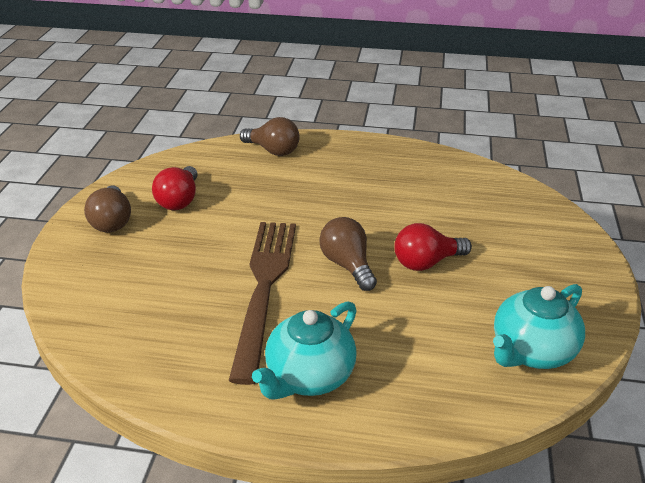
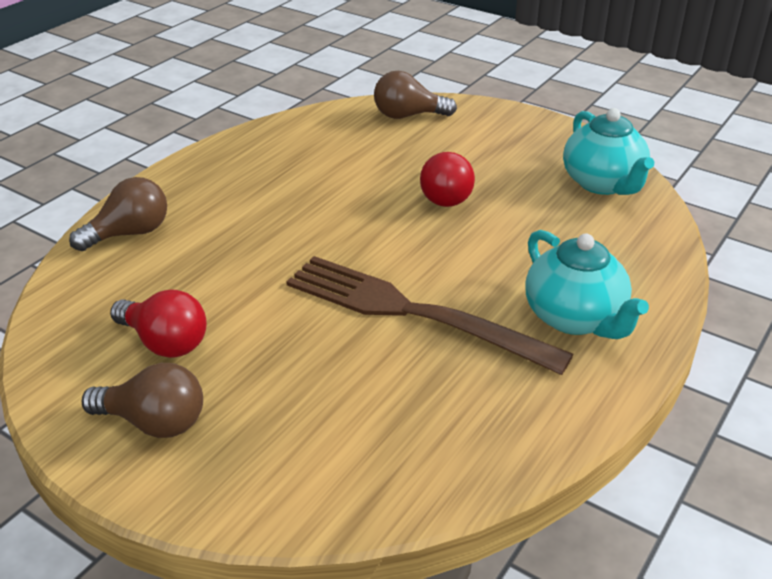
camera: 65 degrees left, 0 degrees up
(347, 265) = (414, 244): brown light bulb -> brown light bulb (408, 116)

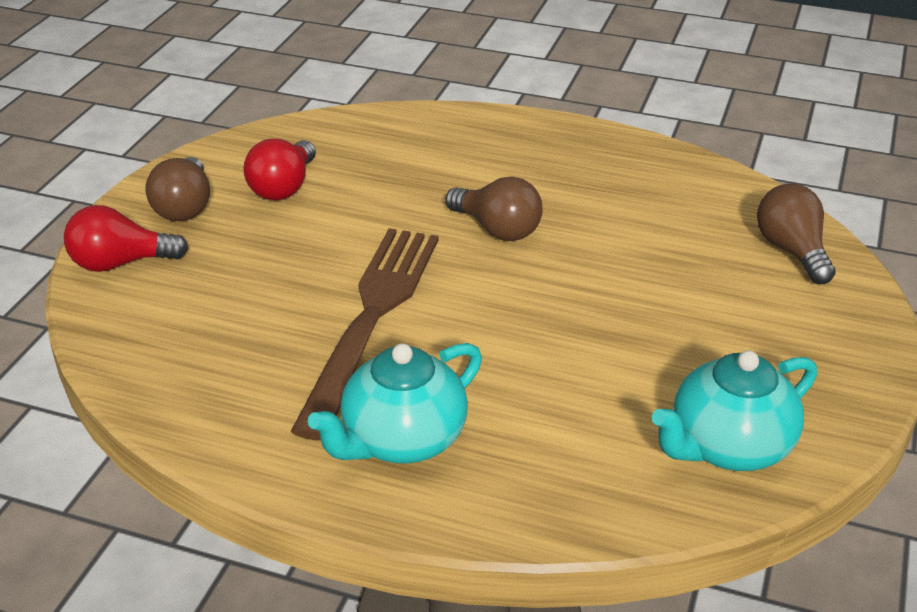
camera: 75 degrees right, 0 degrees up
(129, 233) = (434, 130): brown light bulb -> brown light bulb (497, 229)
(446, 195) = (613, 309): red light bulb -> red light bulb (120, 263)

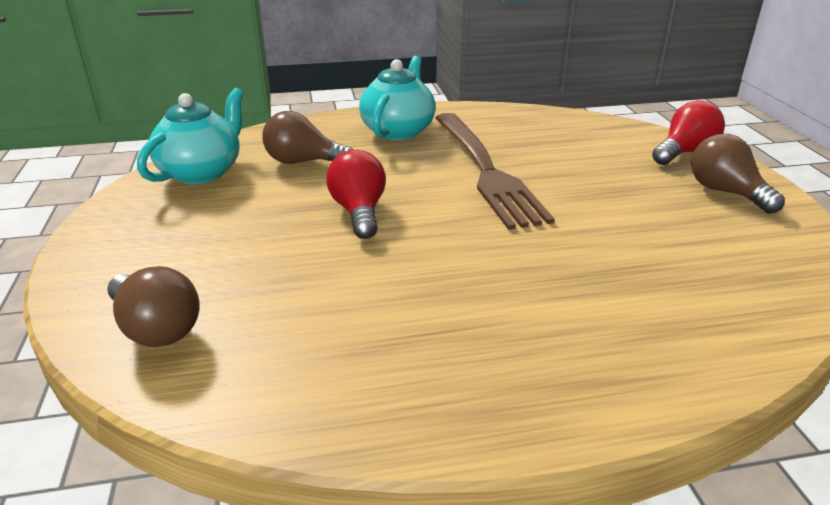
camera: 150 degrees right, 5 degrees down
(283, 187) = (692, 229): red light bulb -> red light bulb (359, 212)
(497, 229) = (470, 254): brown light bulb -> brown light bulb (303, 162)

